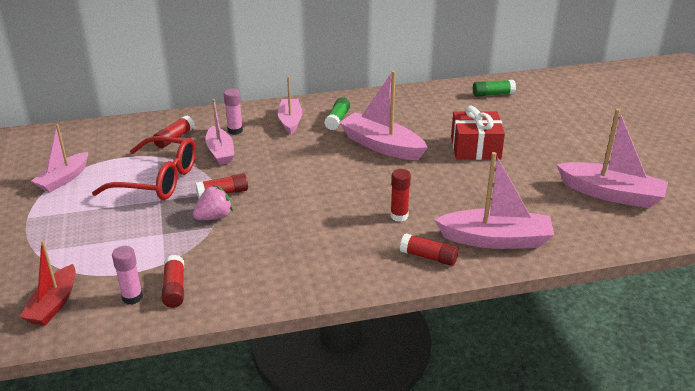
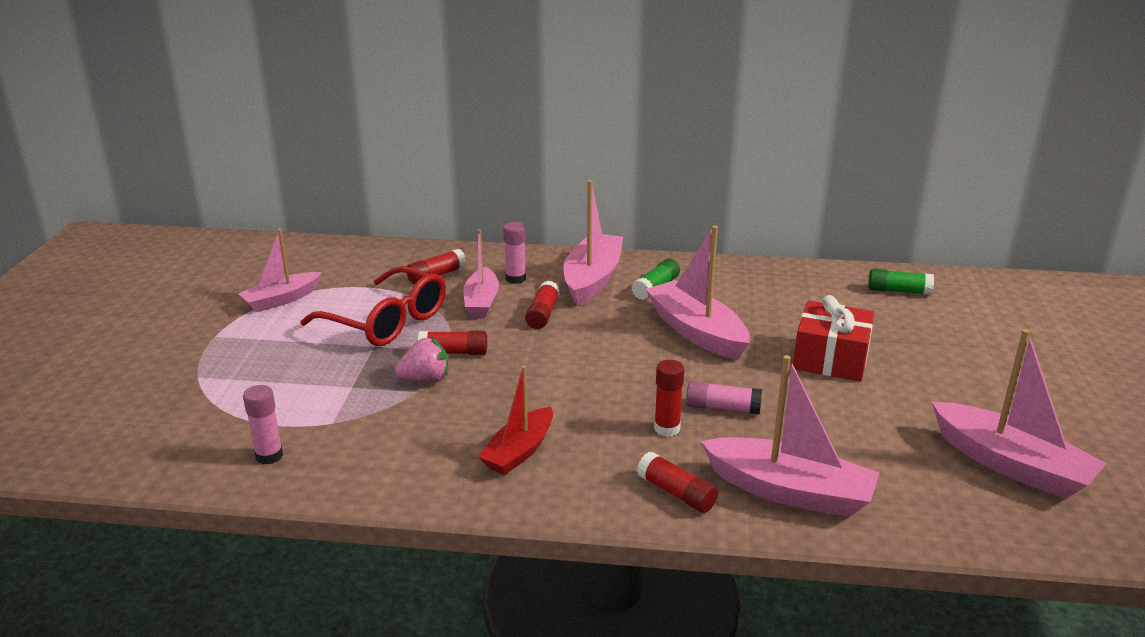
camera: 20 degrees right, 5 degrees down
(53, 304) = (178, 442): red boat -> red boat (519, 451)
(174, 288) = (324, 457): red glue stick -> red glue stick (543, 314)
(290, 121) = (592, 279): pink boat -> pink boat, size x1.54
(426, 194) = (722, 408): none -> pink glue stick

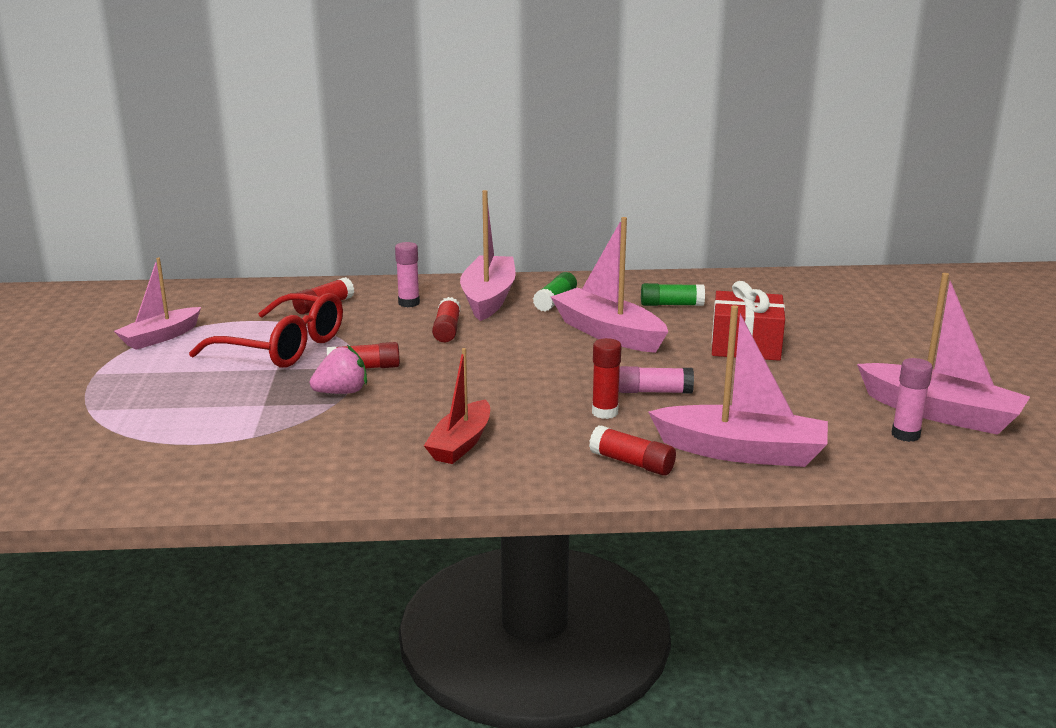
camera: 10 degrees left, 5 degrees down
(269, 456) = (192, 470): pink glue stick -> pink glue stick (905, 435)
(481, 302) = (379, 324): pink boat -> none
(898, 291) = (791, 288): green glue stick -> green glue stick (671, 305)

